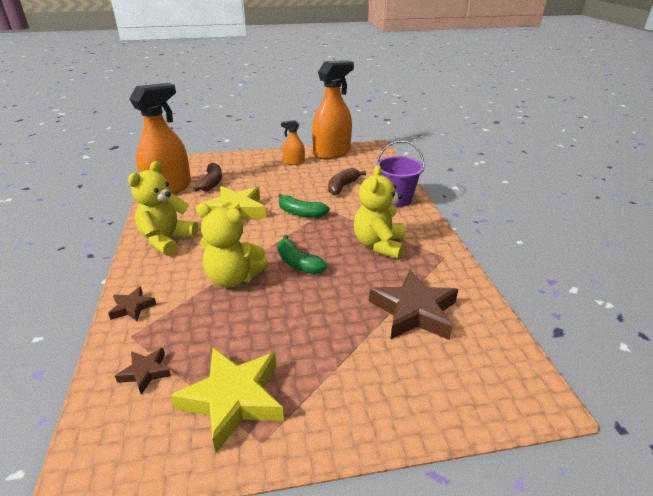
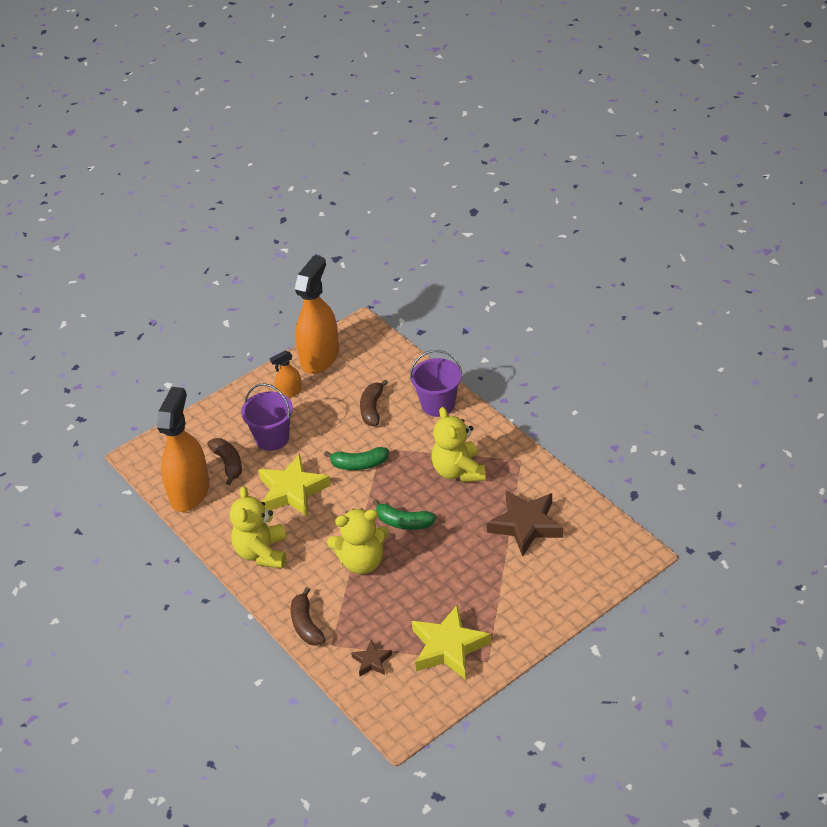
camera: 25 degrees left, 10 degrees up
(132, 307) = (306, 624): brown star -> brown banana
(256, 180) = (272, 438): none -> purple bucket

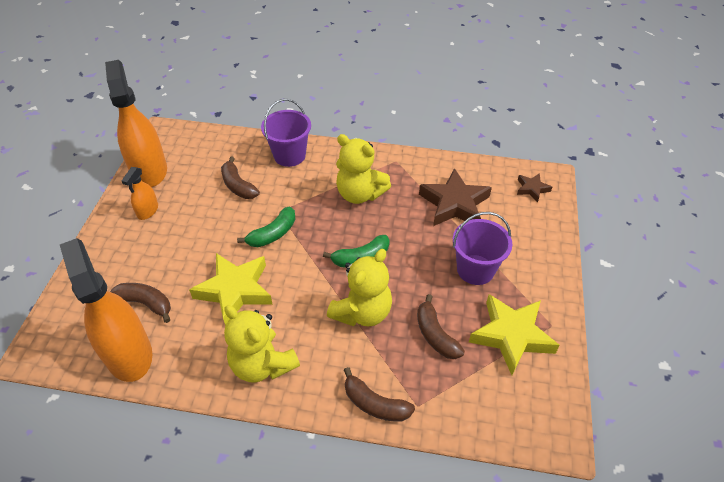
camera: 45 degrees left, 5 degrees up
(272, 438) = (169, 257): purple bucket -> purple bucket (475, 269)
(372, 661) = (467, 395): brown star -> brown star (532, 189)
(395, 610) = (435, 334): none -> brown banana

